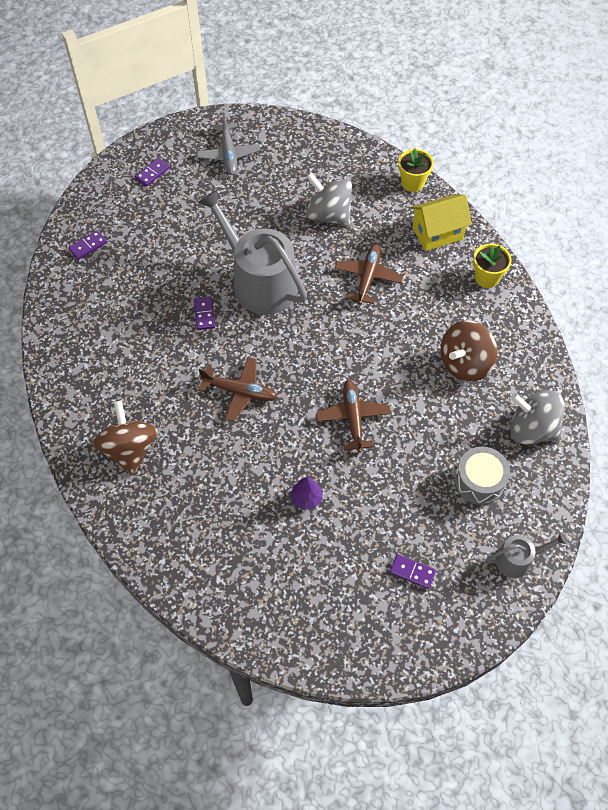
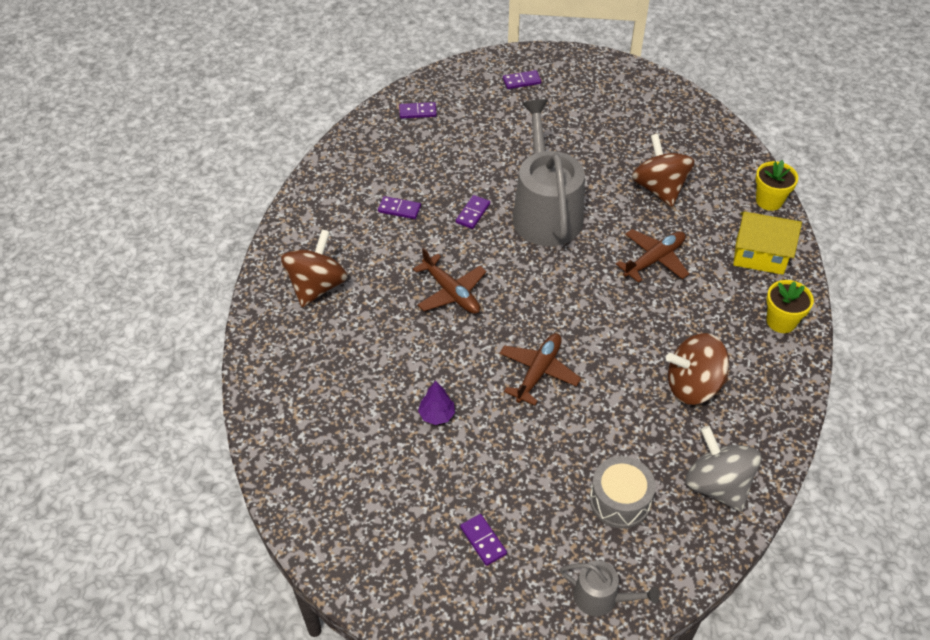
camera: 35 degrees right, 10 degrees down
(142, 343) = (399, 209): none -> purple domino
(229, 154) = (604, 97): grey plane -> none
(328, 215) = (659, 188): grey spinning top -> brown spinning top

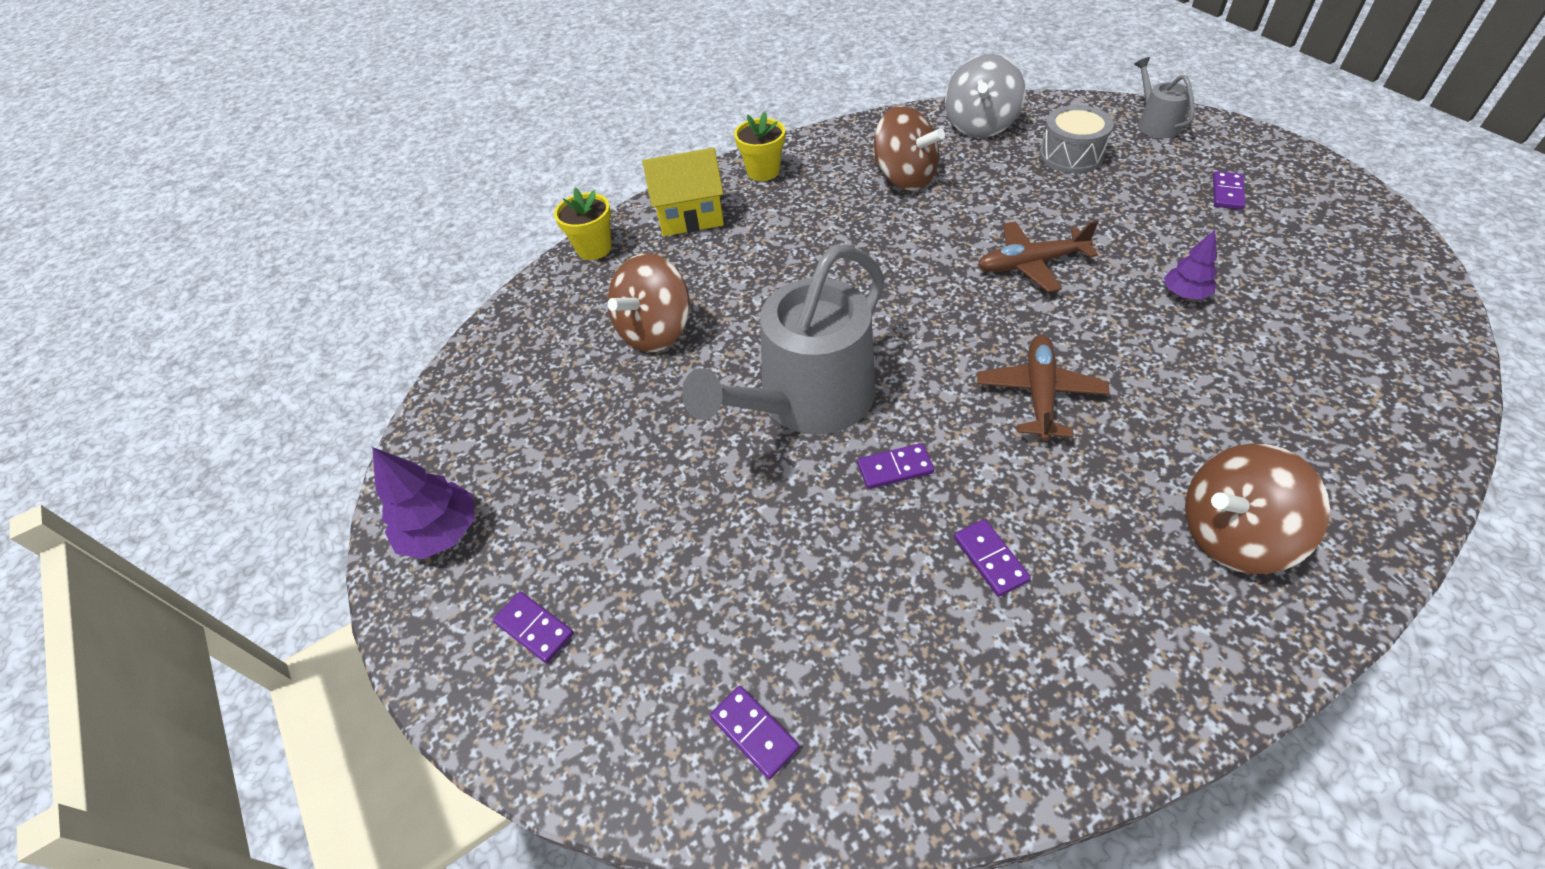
camera: 125 degrees left, 0 degrees up
(599, 74) = (442, 532): none -> purple tree
(654, 259) = (778, 275): brown plane -> none
(759, 256) = (690, 217): yellow house -> yellow house turned 75 degrees counterclockwise

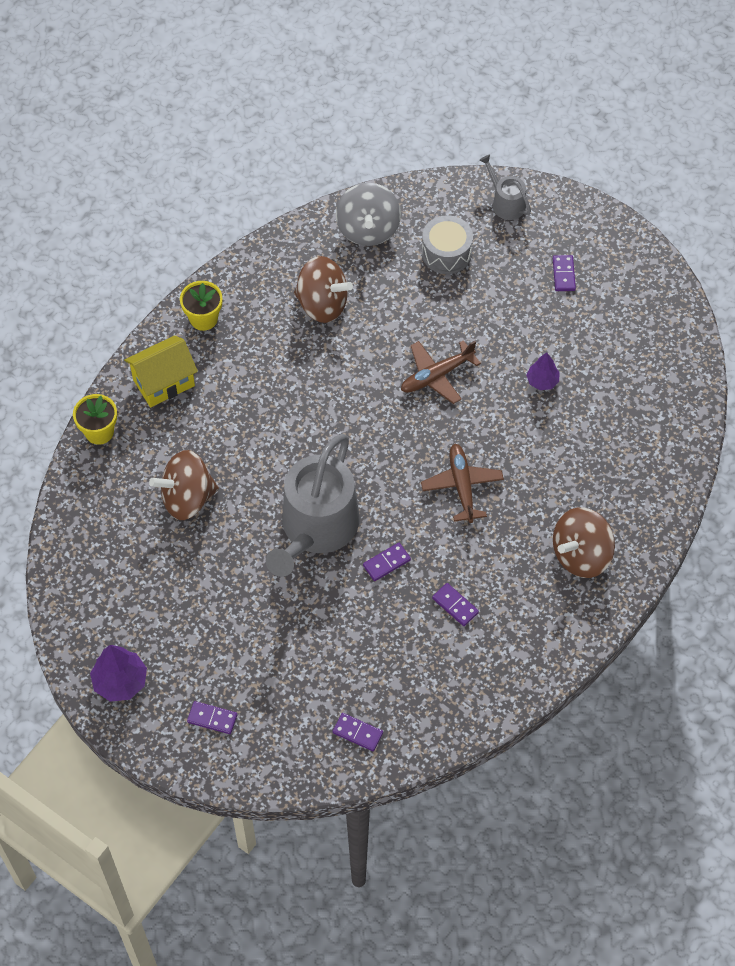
camera: 25 degrees left, 10 degrees up
(656, 331) = (187, 498): brown spinning top -> brown spinning top turned 60 degrees clockwise

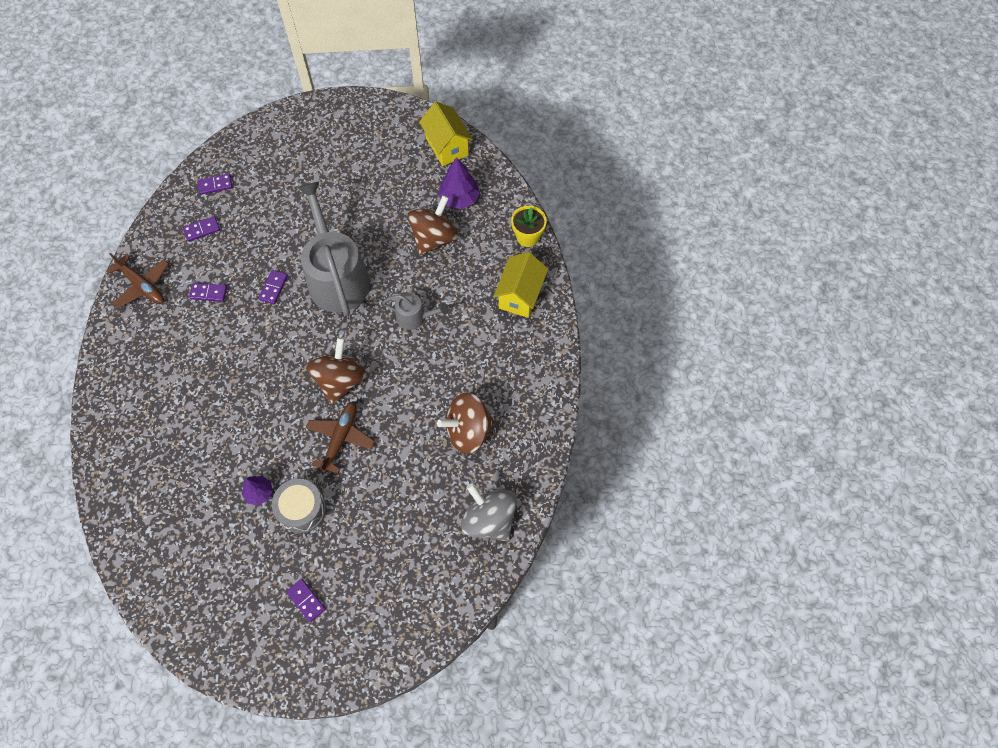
camera: 140 degrees right, 5 degrees up
(78, 590) = (447, 147): none -> yellow house
(120, 682) = (376, 120): purple tree -> purple tree (459, 198)
(203, 318) = (538, 357): yellow flower pot -> none
(212, 718) = (307, 137): purple domino -> purple domino (202, 229)
(446, 253) = (413, 546): grey drum -> grey drum (302, 509)
(462, 486) = (261, 371): brown plane -> brown plane (142, 285)
(506, 203) = (402, 633): grey watering can -> grey watering can (415, 317)
(581, 555) = (144, 383): brown spinning top -> brown spinning top (340, 380)

